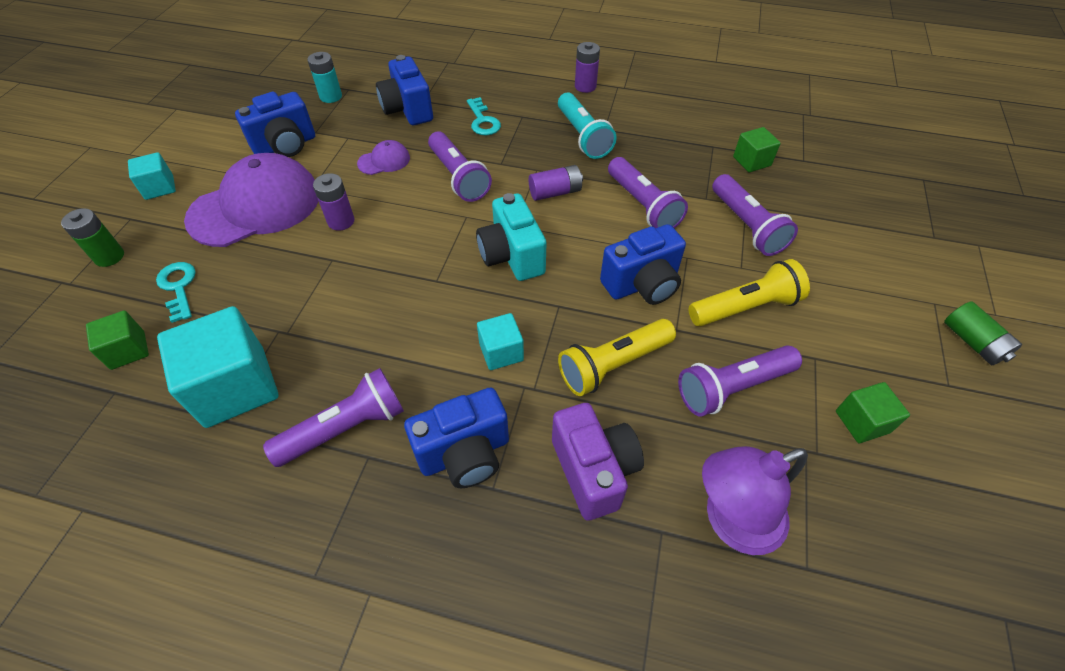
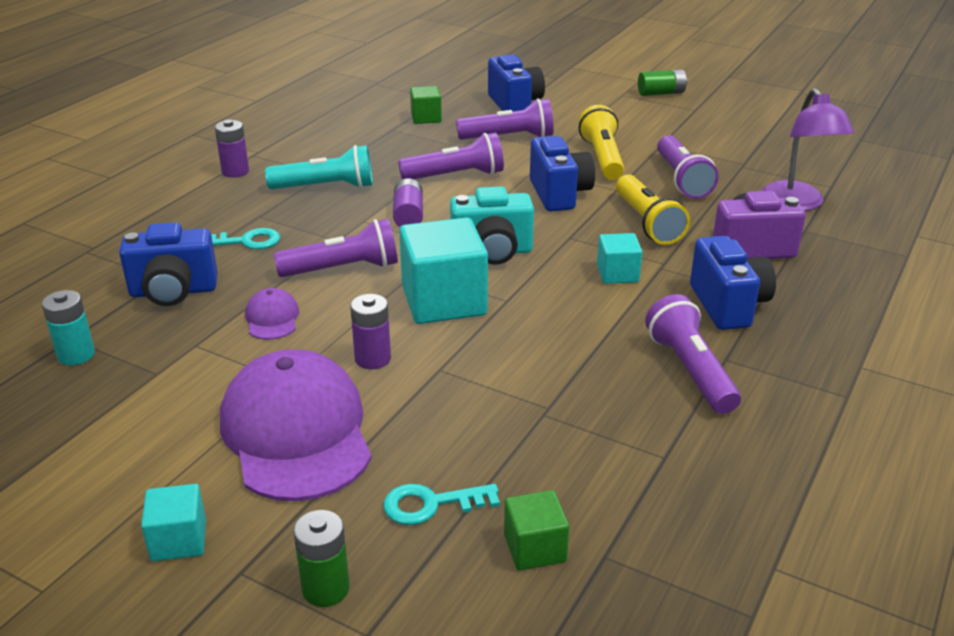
camera: 75 degrees left, 20 degrees down
(235, 386) = (620, 447): turquoise cube -> turquoise cube (444, 301)
(286, 146) = (170, 402): blue camera -> blue camera (515, 104)
(862, 422) = (721, 143): green cube -> none

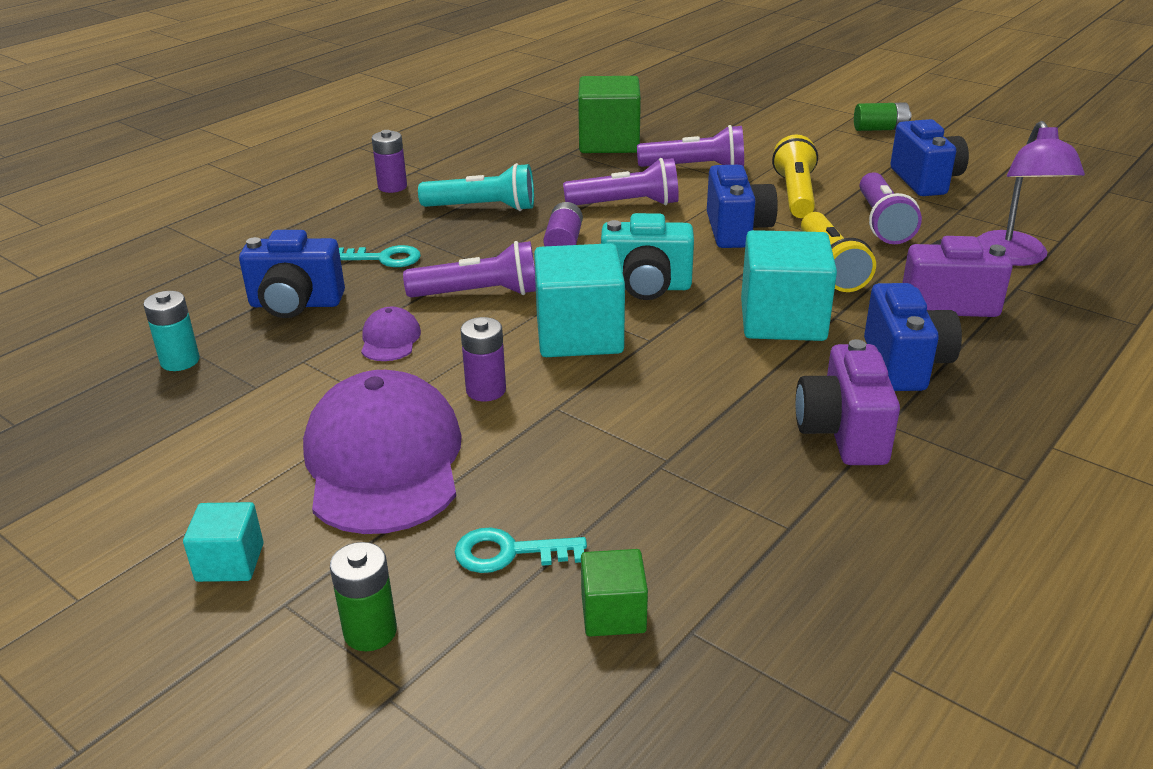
camera: 10 degrees right, 0 degrees up
(426, 118) = (609, 142): green cube -> green cube, size x1.91
(515, 104) = (710, 133): blue camera -> blue camera (925, 181)
(617, 274) = (782, 320): turquoise cube -> turquoise cube, size x1.91
(690, 371) = (843, 433): purple flashlight -> purple camera

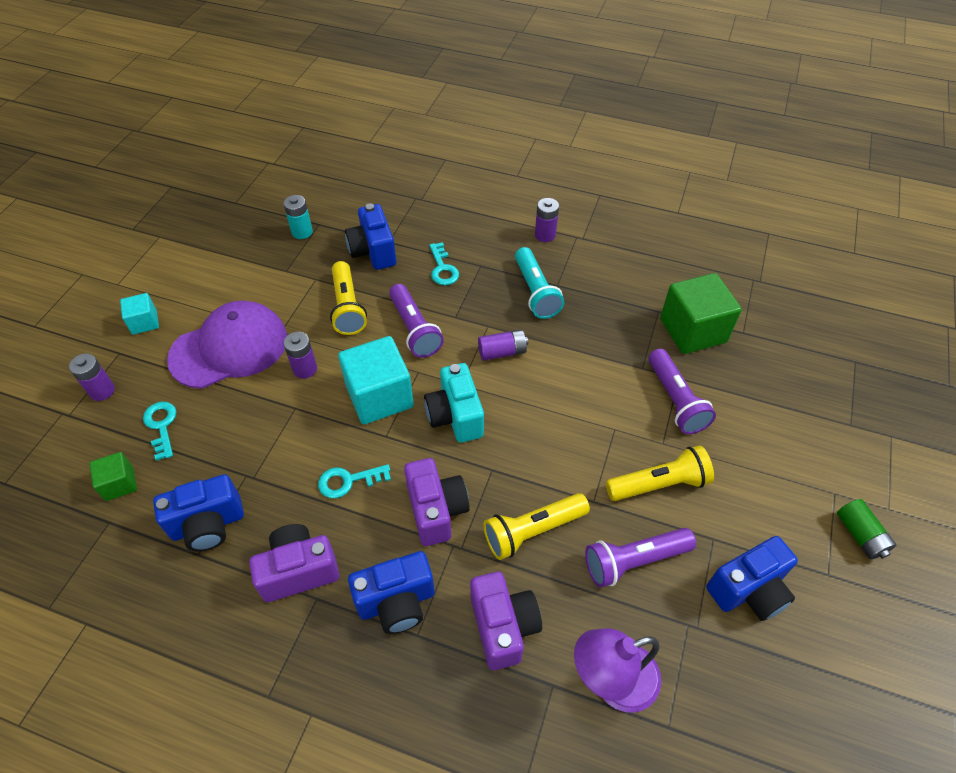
camera: 70 degrees right, 20 degrees up
(370, 632) = (102, 391): green battery -> purple battery
(390, 339) = (347, 307): purple cap -> yellow flashlight
(626, 204) = (581, 371): purple flashlight -> none
(711, 377) = (348, 481): none -> turquoise key
(737, 230) = (569, 454): blue camera -> blue camera (208, 525)
(782, 320) = (436, 510): turquoise cube -> purple camera

